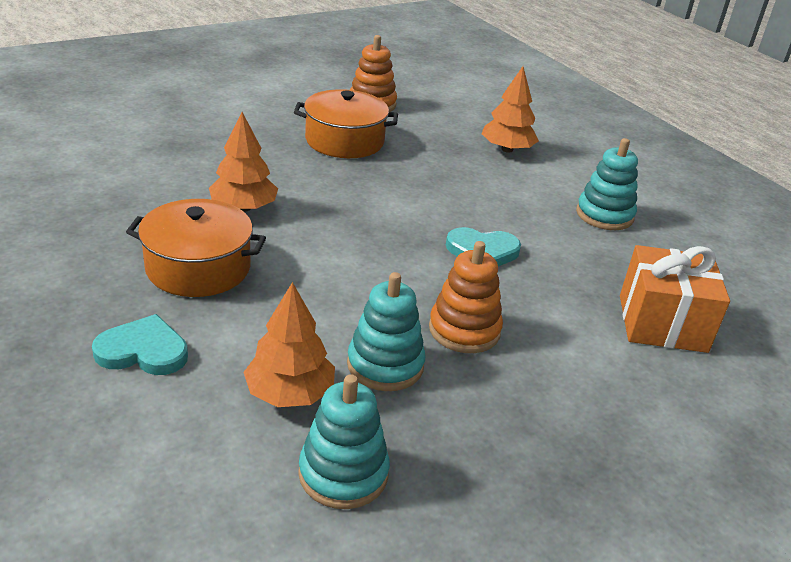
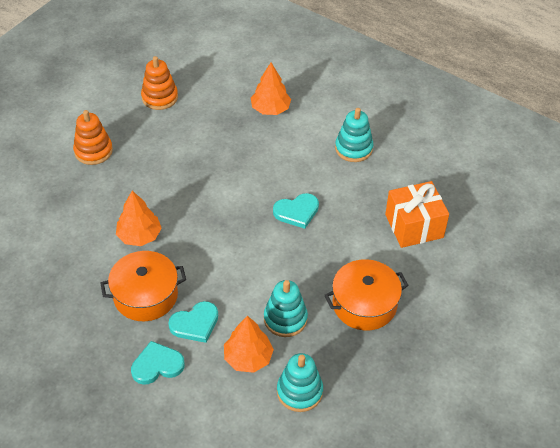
camera: 20 degrees left, 15 degrees up
(241, 322) = (195, 324): none -> turquoise heart
(344, 141) = (163, 145): orange pot -> orange pot (364, 304)
(464, 330) = (314, 277): orange stacking toy -> orange stacking toy (93, 151)

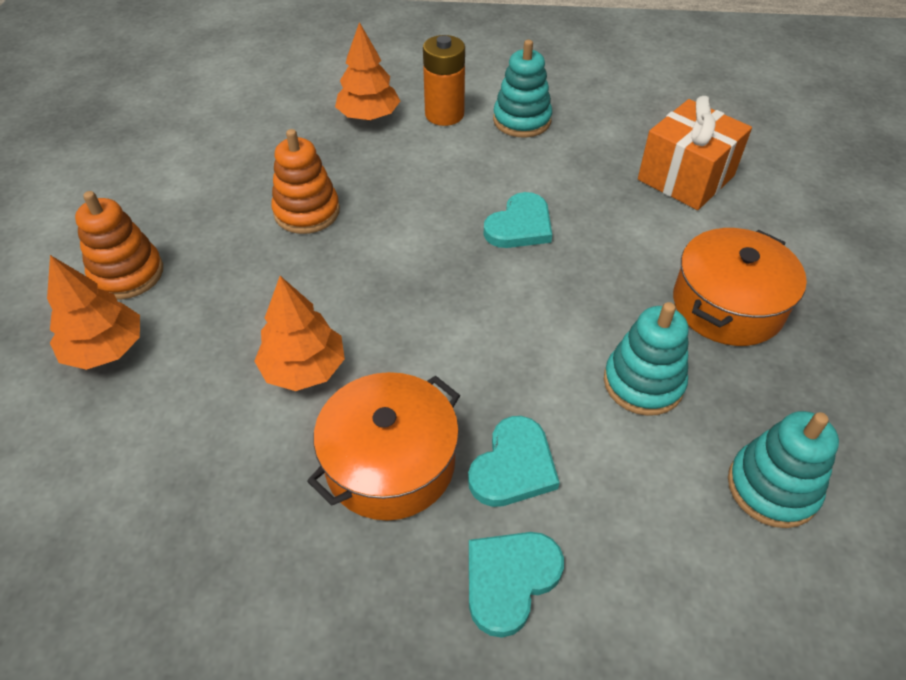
camera: 30 degrees left, 0 degrees up
(159, 97) = (189, 160): orange stacking toy -> orange stacking toy (307, 212)
(248, 358) = (646, 477): orange tree -> orange tree (105, 349)
(313, 126) = (444, 114): none -> orange battery

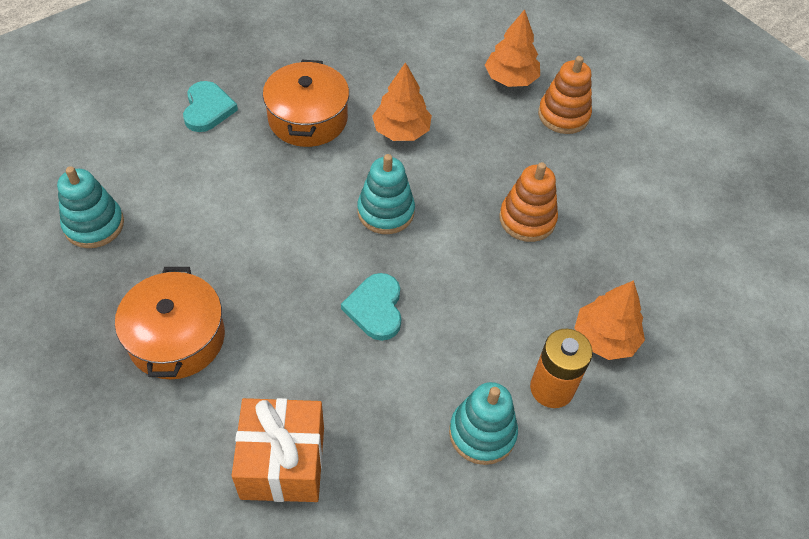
camera: 135 degrees right, 5 degrees up
(513, 466) = (244, 153): turquoise heart -> none
(643, 383) = (203, 241): turquoise stacking toy -> turquoise stacking toy (385, 212)

